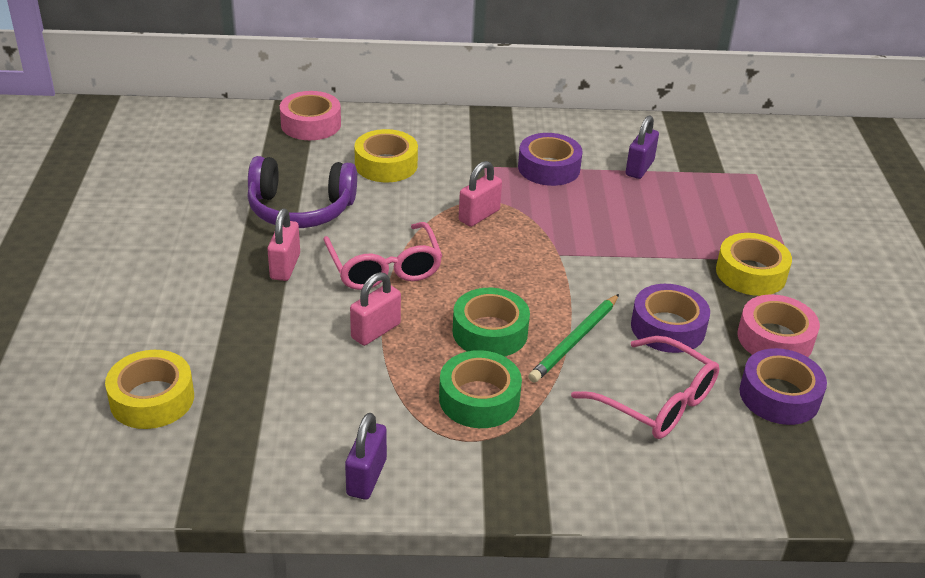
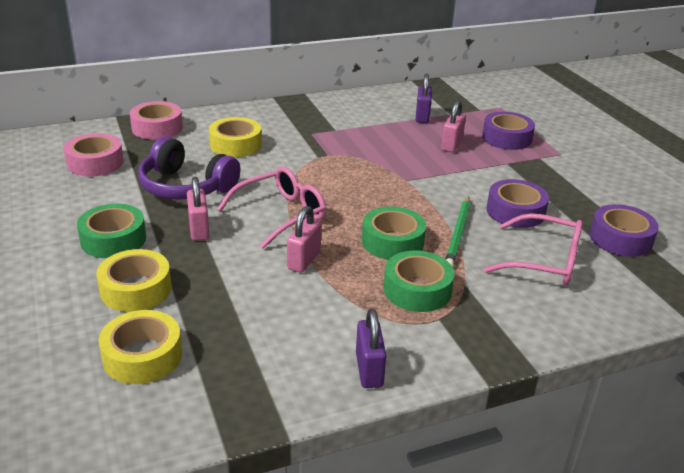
camera: 20 degrees left, 5 degrees down
(192, 258) = (113, 239): none -> green tape
(300, 209) = (186, 187): purple headphones -> purple headphones turned 45 degrees clockwise
(384, 268) = (281, 214): pink glasses -> pink glasses turned 90 degrees counterclockwise
(479, 215) = (330, 166): pink padlock -> pink padlock (452, 145)
(549, 168) = (359, 127): purple tape -> purple tape (506, 138)
(751, 273) = (543, 167): yellow tape -> yellow tape (136, 289)
(775, 339) = (590, 203): pink tape -> pink tape (95, 163)

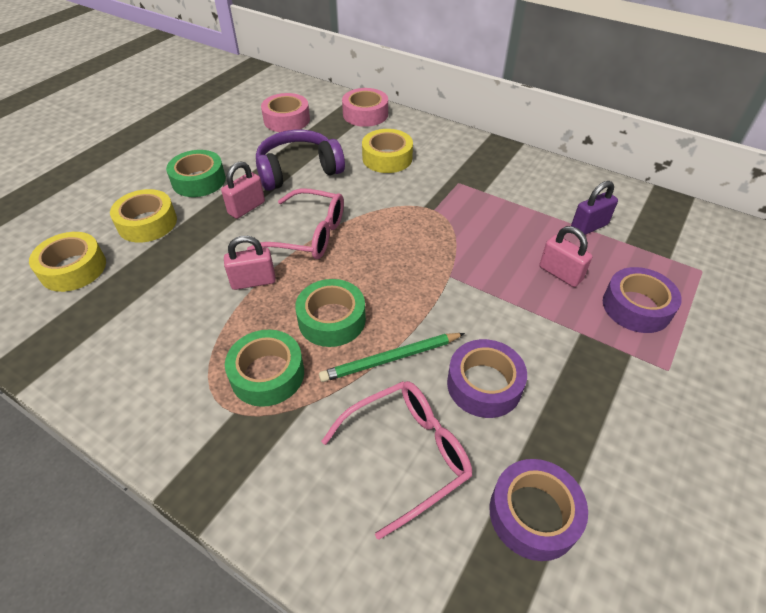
camera: 55 degrees right, 15 degrees up
(186, 187) = (298, 171): purple headphones -> purple headphones turned 75 degrees clockwise
(369, 370) = (125, 399): purple padlock -> none
(452, 145) = (560, 274): pink padlock -> pink padlock turned 60 degrees clockwise
(544, 261) = (407, 454): pink glasses -> pink glasses turned 105 degrees counterclockwise

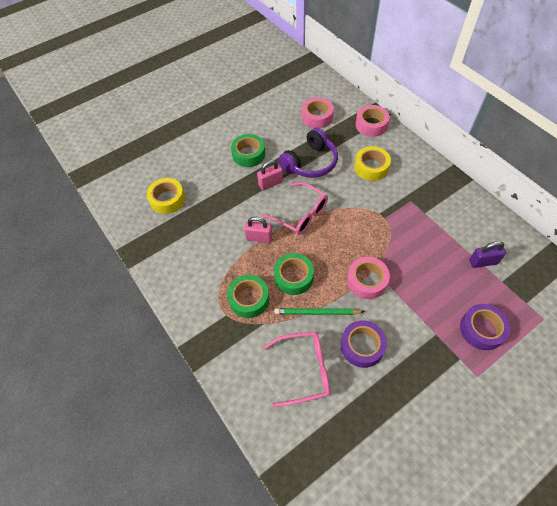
camera: 25 degrees right, 10 degrees up
(147, 223) = (212, 179): yellow tape -> none
(298, 171) = (310, 162): purple headphones -> purple headphones turned 135 degrees clockwise
(447, 292) = (367, 281): none -> pink tape
(533, 514) = (355, 425): purple tape -> none
(560, 274) = (444, 290): pink padlock -> none

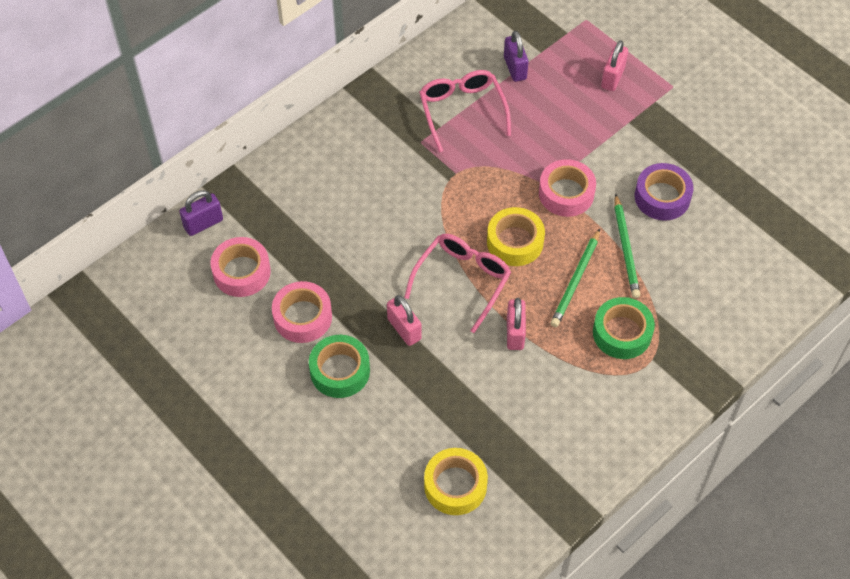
camera: 100 degrees left, 0 degrees up
(293, 277) = (576, 280): green tape -> green pencil
(304, 370) = (708, 258): pink glasses -> pink glasses (462, 111)
(310, 162) = (353, 275): purple headphones -> none
(350, 102) = (203, 223): none -> purple padlock
(371, 125) = (260, 191): pink tape -> pink tape (302, 317)
(371, 167) = (357, 190): yellow tape -> yellow tape (515, 242)
(481, 329) = (613, 77): purple tape -> pink padlock

